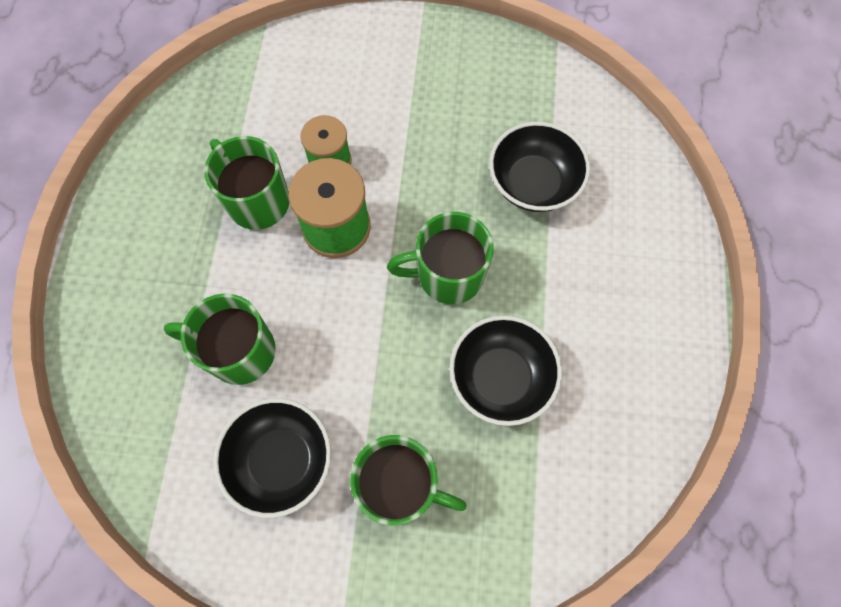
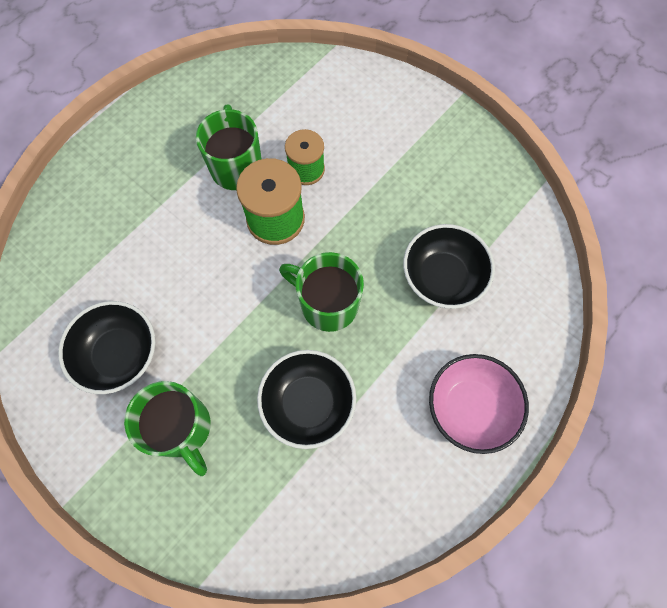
camera: 35 degrees right, 0 degrees up
(239, 351) = (148, 262): green mug -> none
(642, 283) = (470, 407): none -> pink bowl

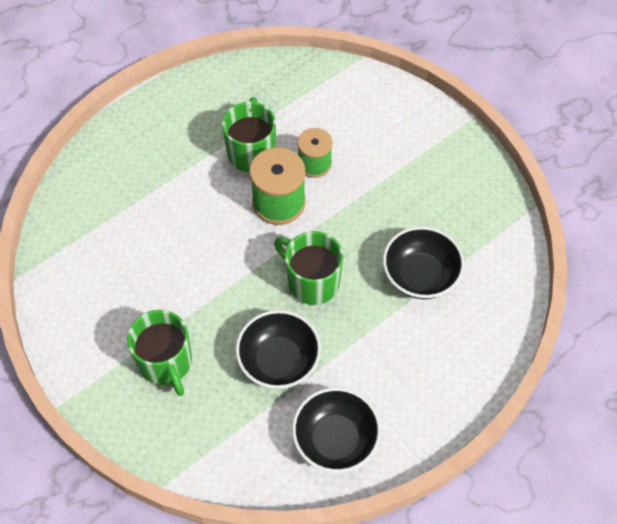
camera: 10 degrees right, 10 degrees down
(120, 354) = (122, 294): black bowl -> black bowl (335, 440)
(470, 407) = (422, 388): pink bowl -> none

